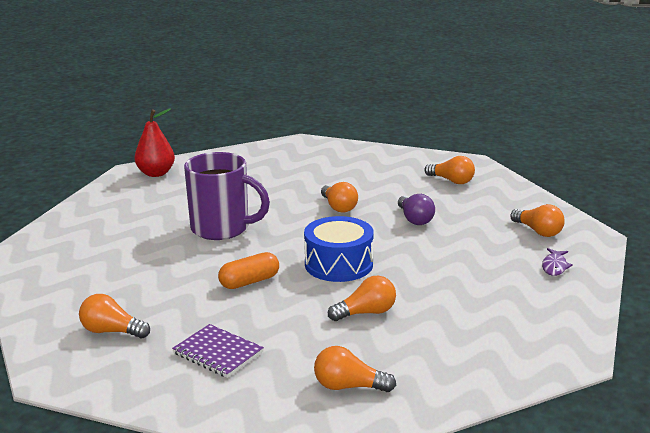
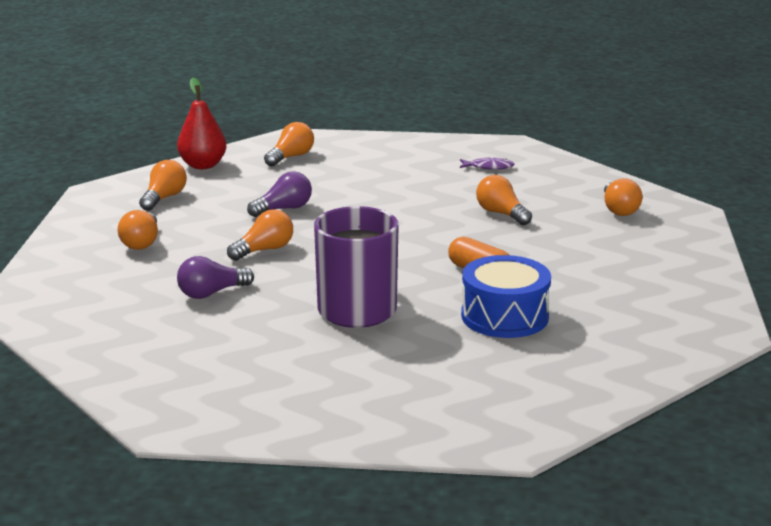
camera: 105 degrees left, 0 degrees up
(112, 331) = (630, 322): orange light bulb -> orange light bulb (141, 242)
(156, 173) = (175, 399): red pear -> red pear (203, 165)
(218, 353) = (619, 265): purple notebook -> none
(279, 188) = (211, 293): none -> purple light bulb
(338, 264) = (413, 234): blue drum -> blue drum (504, 316)
(554, 266) = (364, 150): purple fish -> purple fish (489, 167)

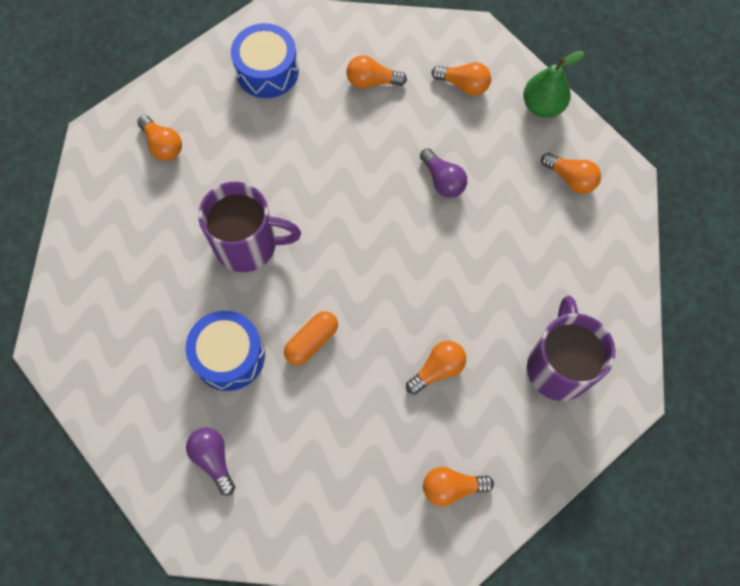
camera: 90 degrees right, 45 degrees up
(101, 303) = (267, 71): none -> blue drum
(203, 165) = (542, 106): red pear -> green pear
(211, 293) = (280, 141): purple light bulb -> purple light bulb (213, 459)
(264, 250) = (357, 171): orange light bulb -> orange light bulb (163, 145)
(489, 167) = (558, 366): purple fish -> purple mug

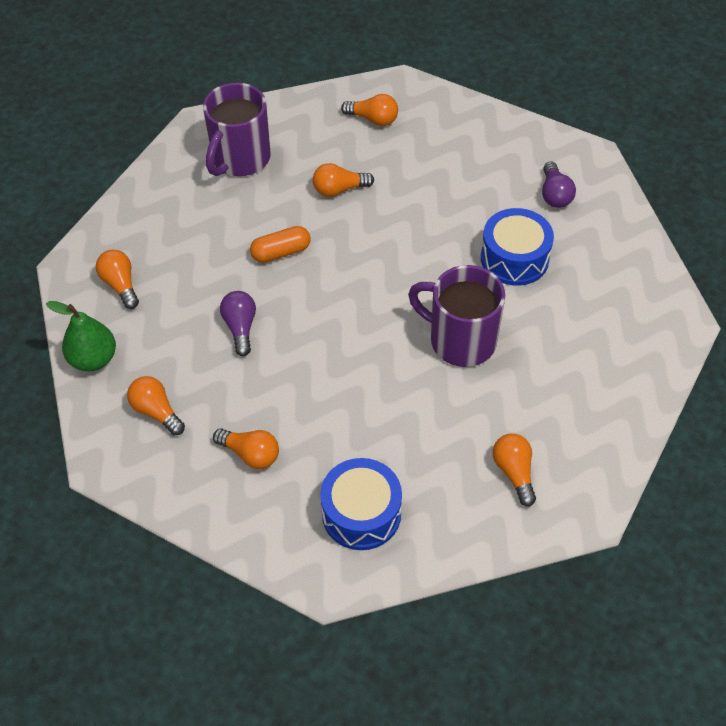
camera: 155 degrees left, 15 degrees down
(311, 341) = (436, 244): orange capsule -> orange capsule (281, 252)

